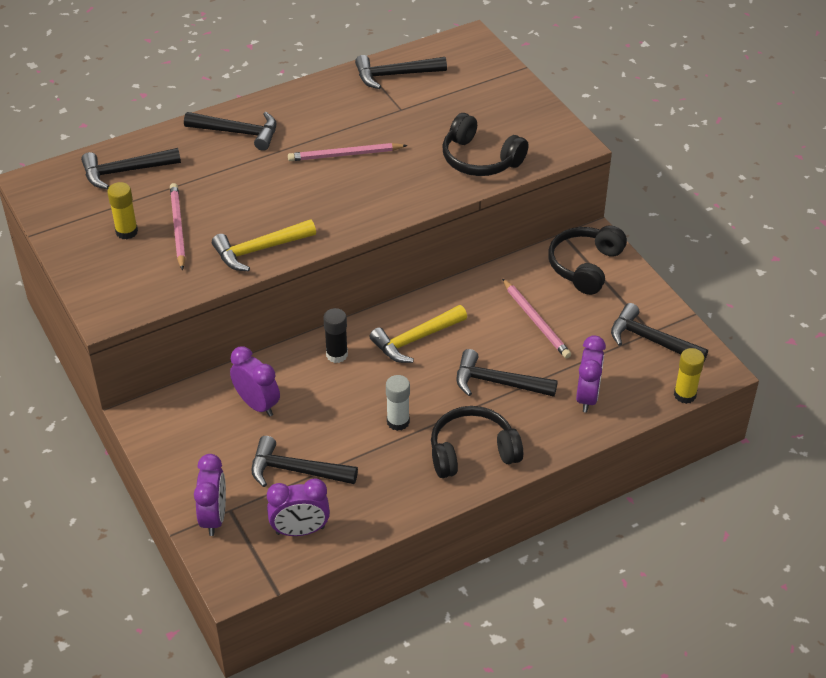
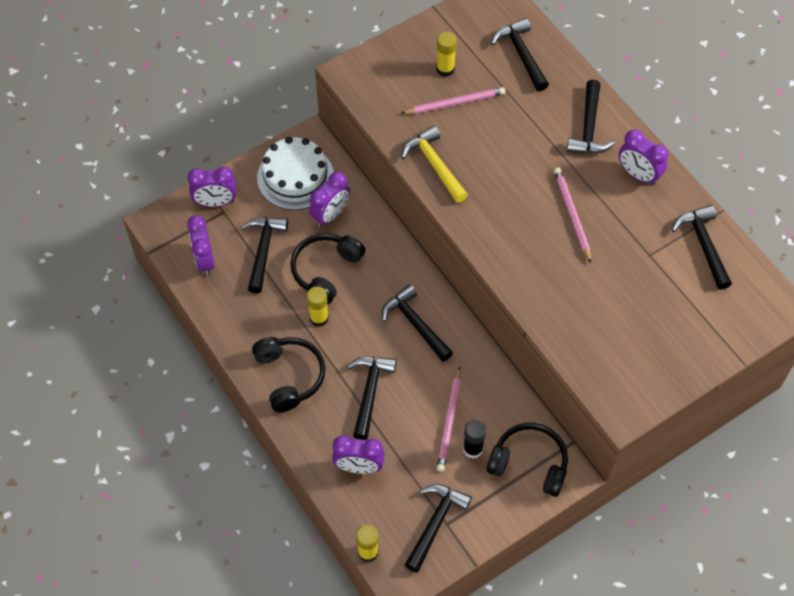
camera: 85 degrees right, 15 degrees up
(194, 435) = (295, 177): none -> white cake
(305, 106) = (638, 175): none -> purple clock
(337, 355) = (391, 265): black glue stick -> black glue stick (473, 449)
(398, 422) = (319, 318): white glue stick -> yellow glue stick
(415, 339) = (415, 324): yellow hammer -> black hammer
(480, 159) = (585, 328): black headphones -> black headphones (326, 271)
(536, 321) = (449, 421): pink pencil -> pink pencil turned 45 degrees counterclockwise

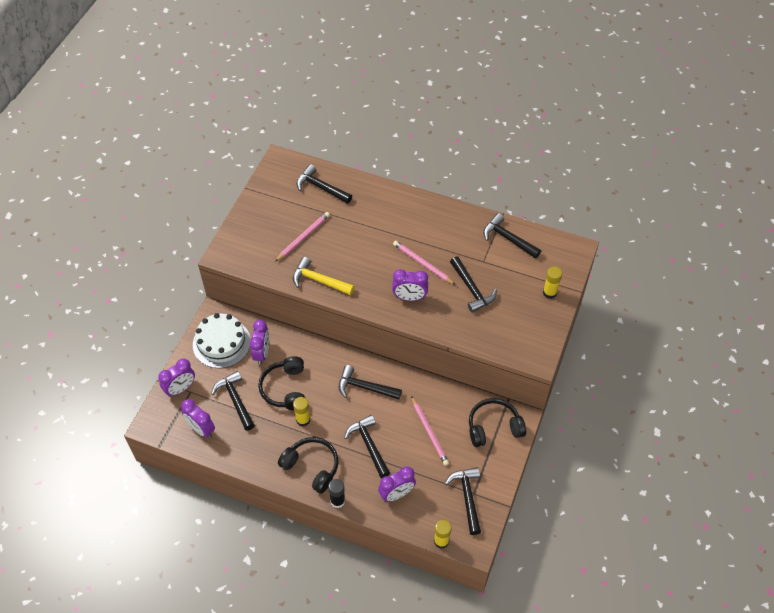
camera: 35 degrees left, 5 degrees down
(445, 69) = (281, 220): yellow glue stick -> yellow glue stick (549, 293)
(473, 449) = (455, 439): black glue stick -> black glue stick (337, 501)
(588, 128) = (393, 208): black hammer -> black hammer (472, 289)
(638, 175) = (442, 220): purple clock -> purple clock (409, 297)

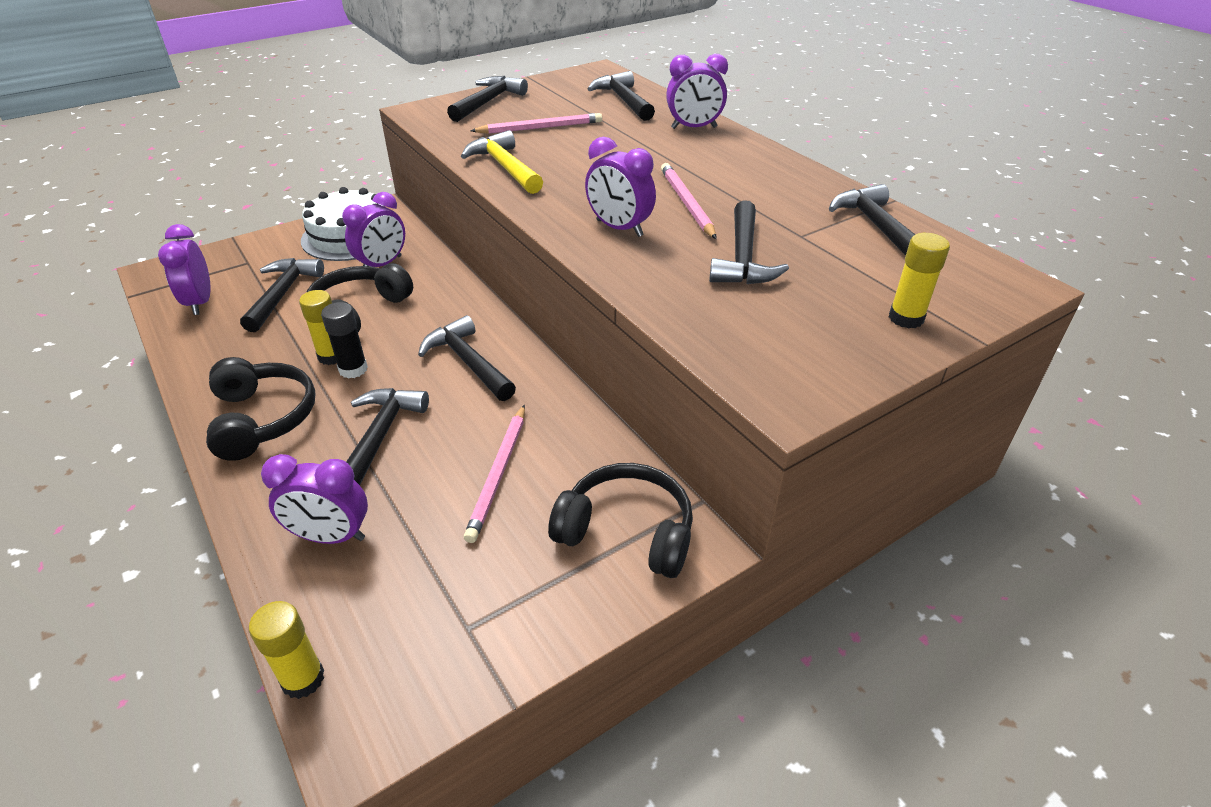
camera: 35 degrees right, 15 degrees down
(180, 389) = (241, 255): purple clock -> purple clock (694, 128)
(337, 501) = (231, 487): black glue stick -> black glue stick (353, 369)
(467, 497) = (446, 626): black hammer -> black hammer (488, 102)

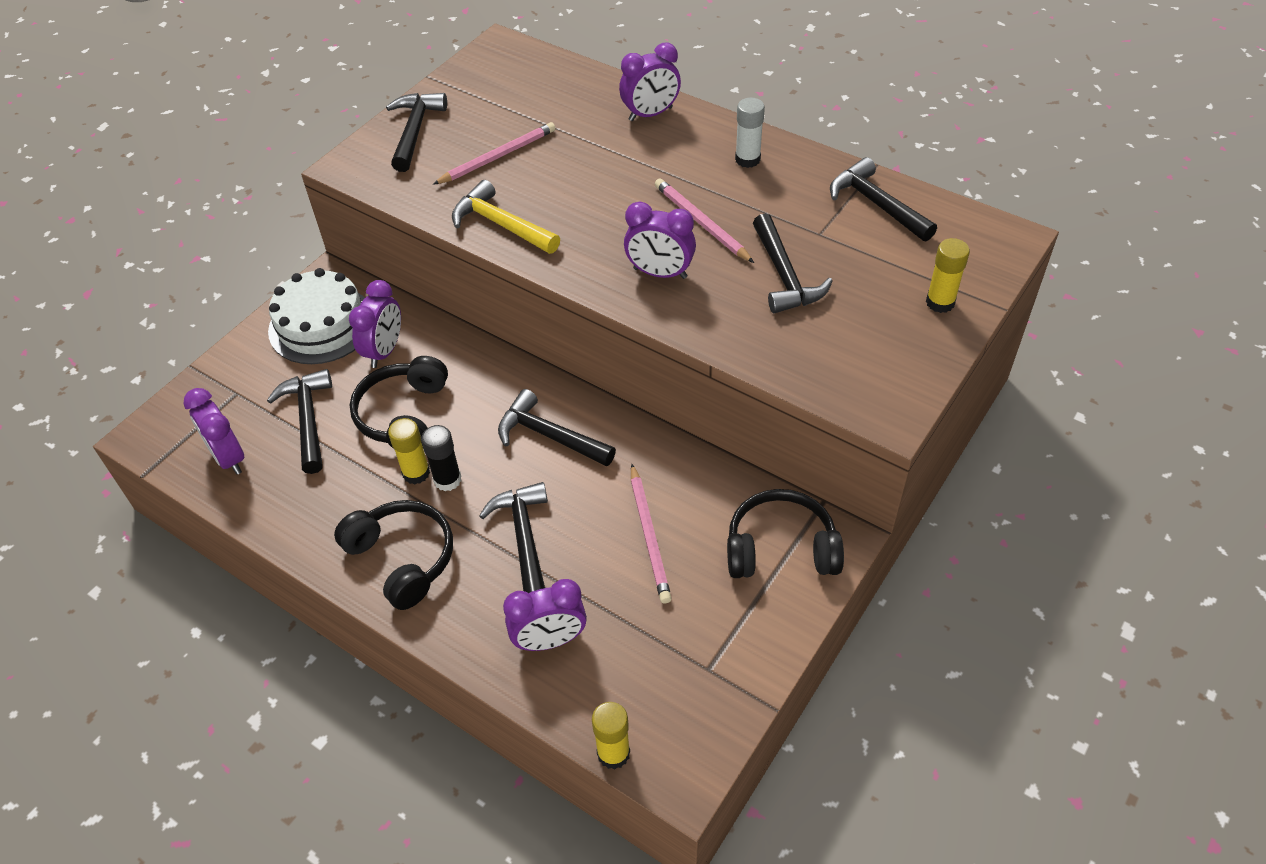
camera: 20 degrees left, 10 degrees up
(623, 100) = (556, 90): black hammer -> none
(763, 171) = (747, 159): none -> white glue stick

